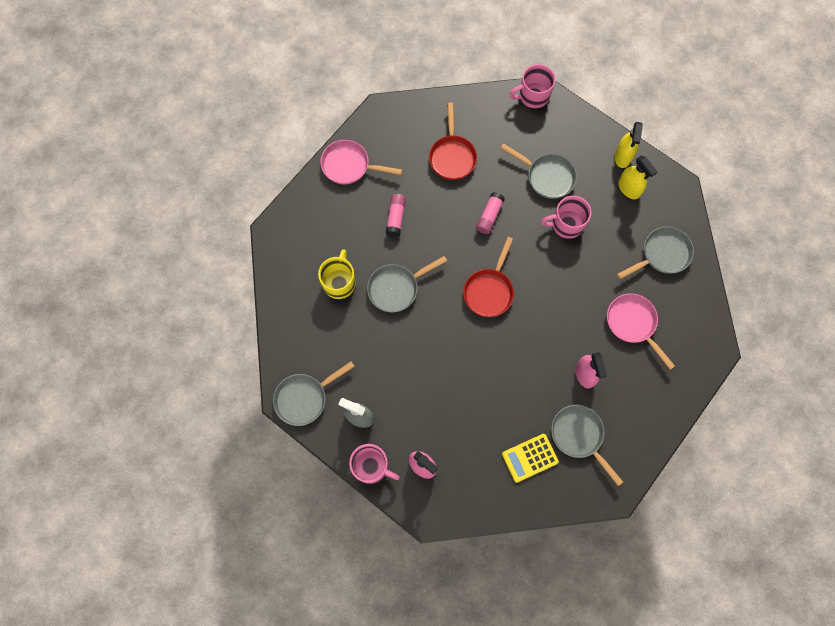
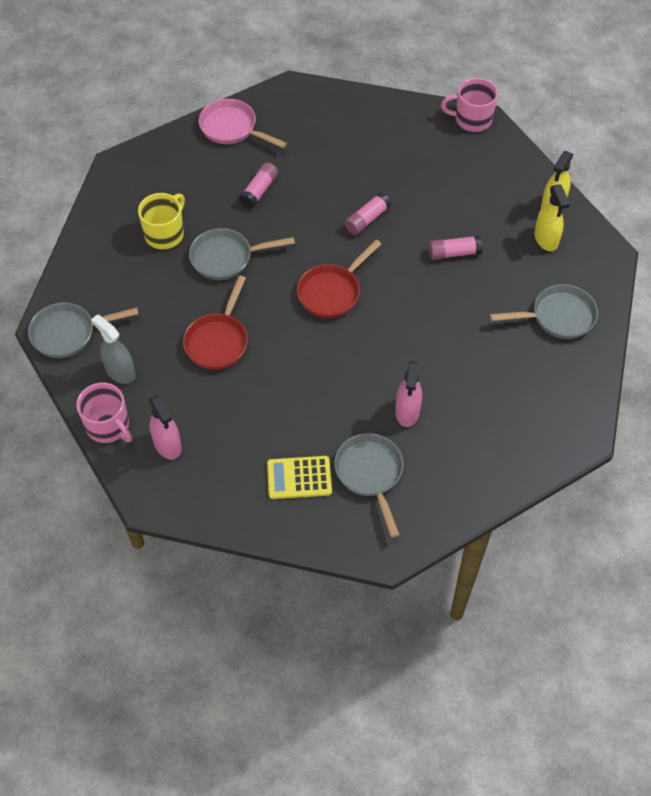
camera: 20 degrees right, 15 degrees down
(452, 156) = (351, 151): red pan -> red pan (218, 341)
(547, 177) = (452, 200): grey pan -> none
(566, 224) = (454, 253): pink mug -> pink glue stick
(633, 324) = (490, 377): pink pan -> none

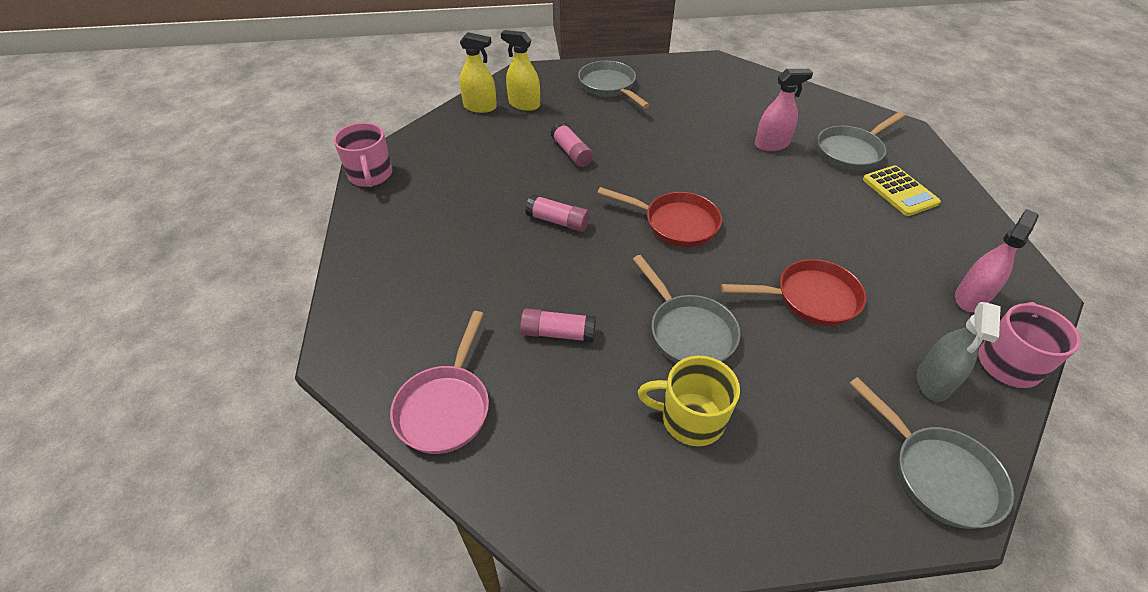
camera: 110 degrees left, 10 degrees down
(546, 239) = (524, 104): yellow spray bottle -> yellow spray bottle turned 120 degrees counterclockwise

